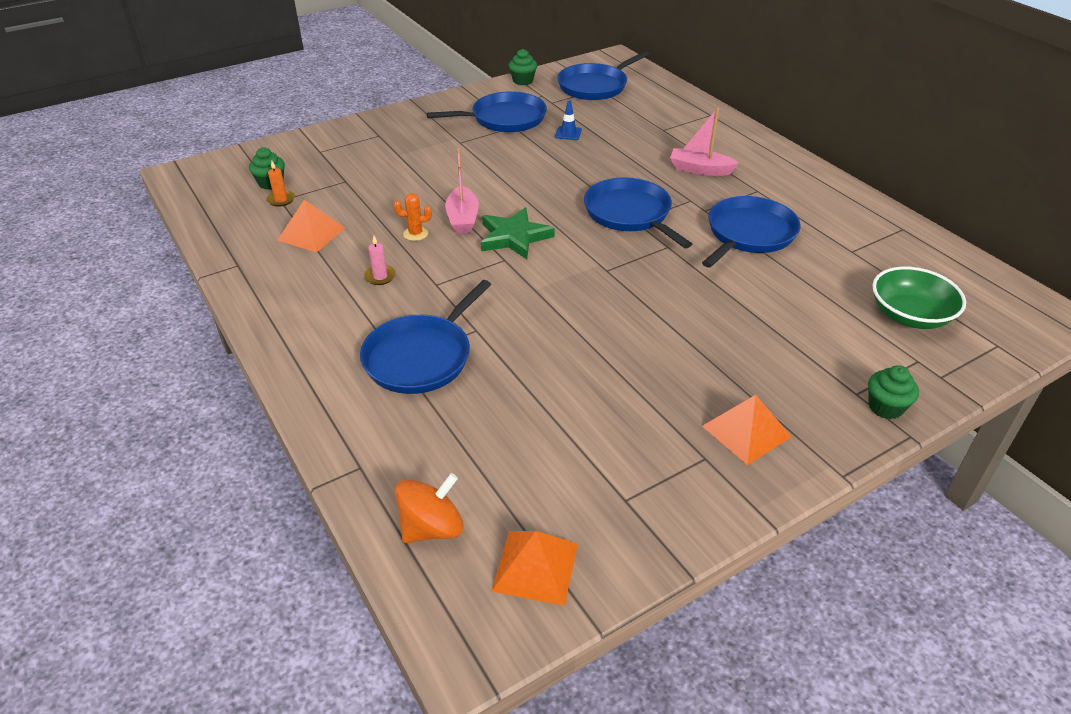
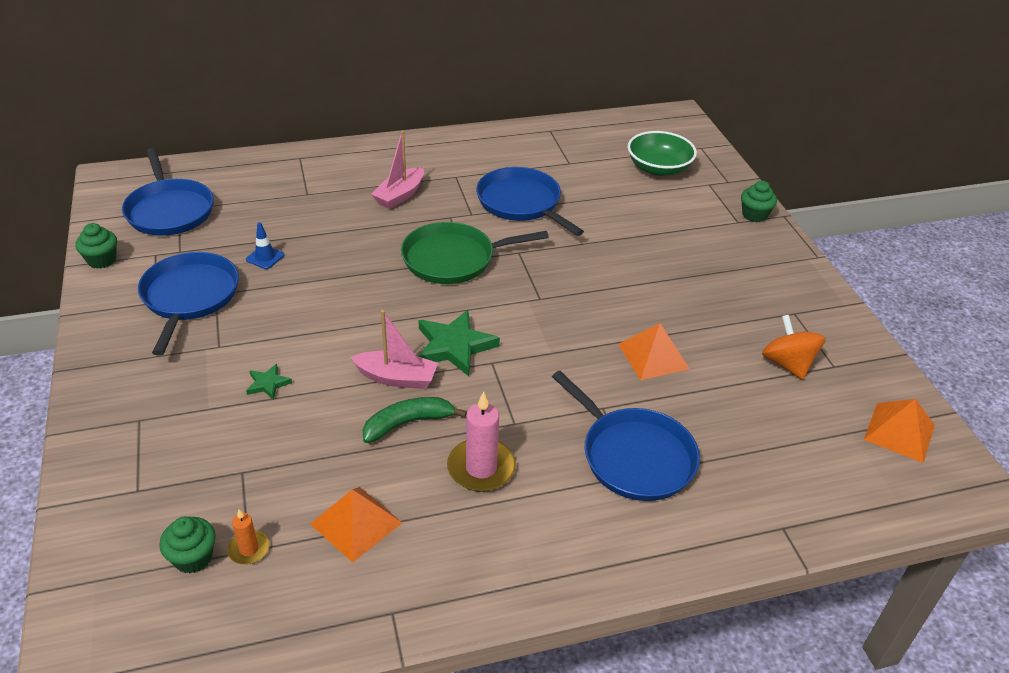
camera: 75 degrees left, 0 degrees up
(380, 276) = (481, 468): pink candle -> pink candle, size x1.81
(415, 234) = (408, 423): orange cactus -> green banana
(431, 169) = (268, 384): none -> green star
(432, 527) = (859, 487): orange spinning top -> orange spinning top (787, 364)
(630, 214) = (453, 259): blue pan -> green pan
(746, 431) = (769, 284): orange pyramid -> orange pyramid (653, 356)

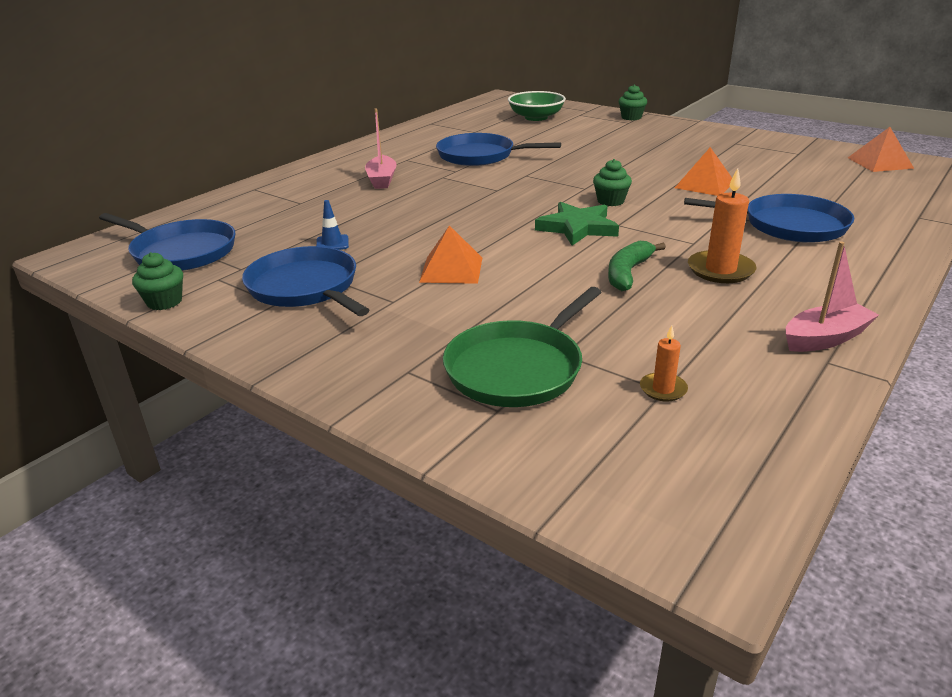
camera: 35 degrees left, 10 degrees down
(193, 557) = (632, 419): green cupcake -> green cupcake (610, 201)
(268, 384) = (480, 301): green star -> none
(356, 523) = (705, 334): orange pyramid -> orange pyramid (451, 269)
(396, 378) = (571, 257): pink boat -> pink boat (825, 338)
(453, 259) = (487, 193): green pan -> green pan (518, 368)
(481, 468) = (720, 270): pink candle -> orange candle
(787, 364) = (776, 161): orange spinning top -> none

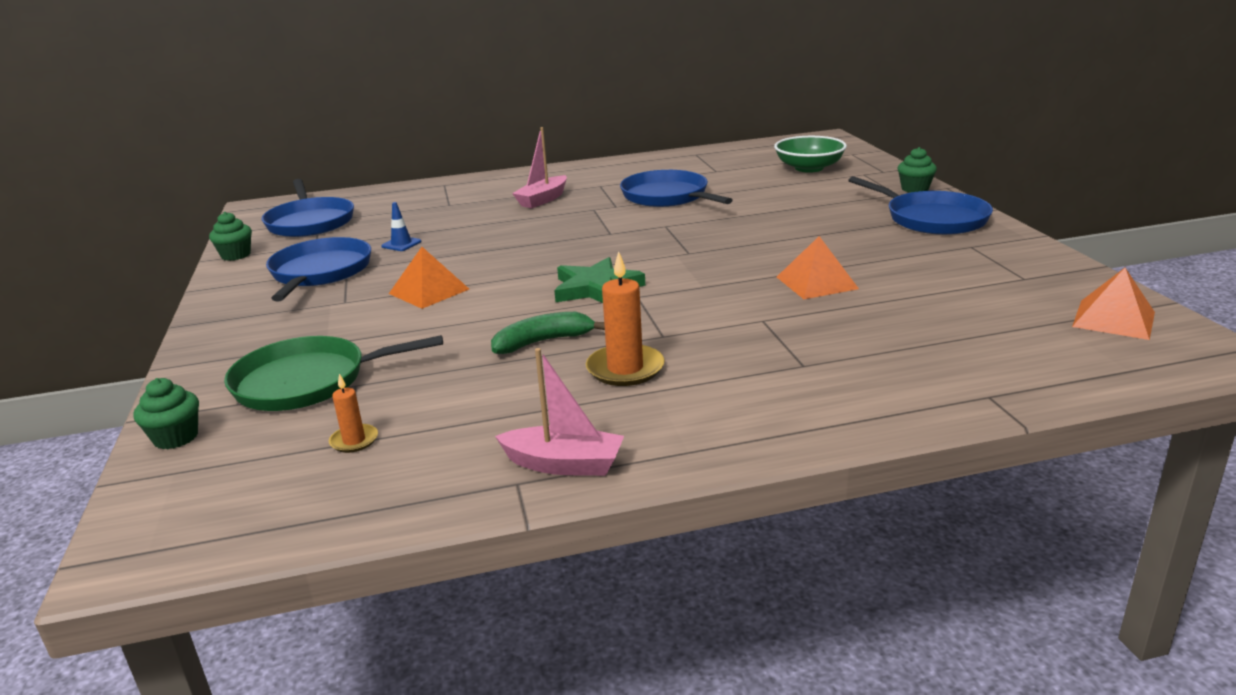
camera: 40 degrees right, 5 degrees down
(610, 201) = (682, 272): green cupcake -> green cupcake (176, 437)
(789, 225) = (801, 352): blue pan -> blue pan (932, 219)

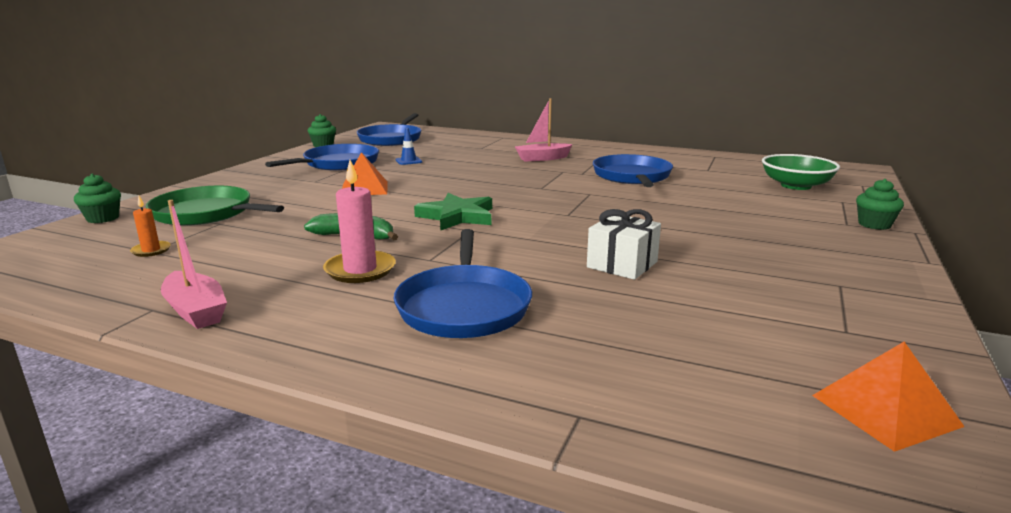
camera: 35 degrees right, 5 degrees down
(625, 369) = (360, 270): orange candle -> pink candle
(816, 282) = (622, 264): orange pyramid -> white gift
(932, 219) = (843, 251): blue pan -> blue pan (464, 306)

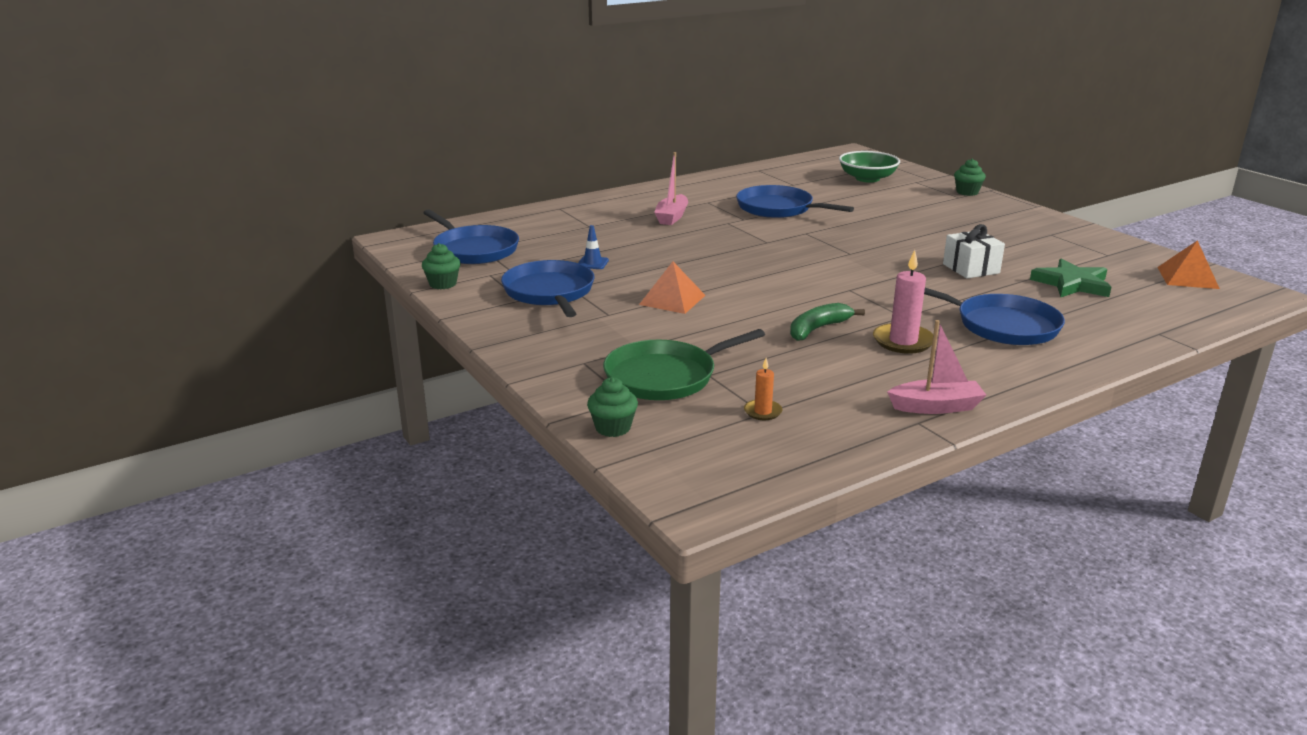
camera: 55 degrees left, 5 degrees up
(457, 216) = (809, 286): green star -> green star (1072, 284)

